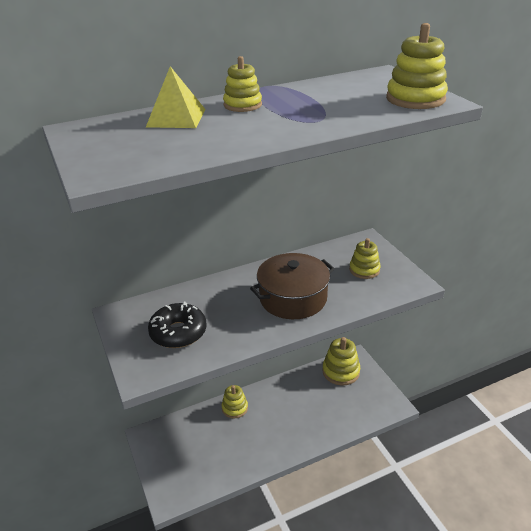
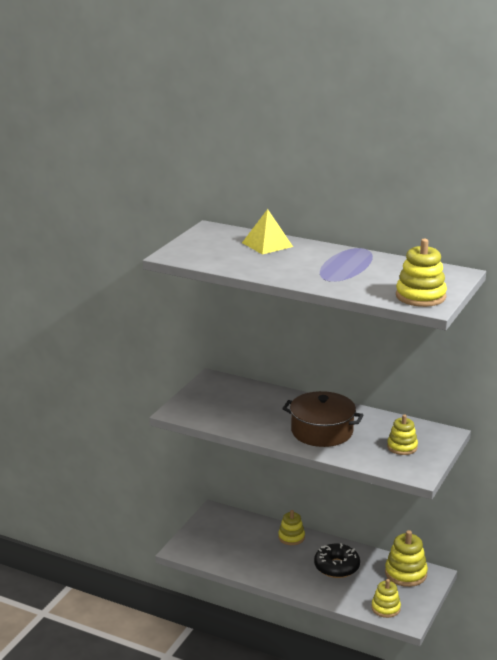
camera: 50 degrees right, 10 degrees down
(178, 332) = (226, 406): black donut -> black donut (336, 567)
(242, 105) = (317, 253): yellow stacking toy -> yellow stacking toy (385, 608)

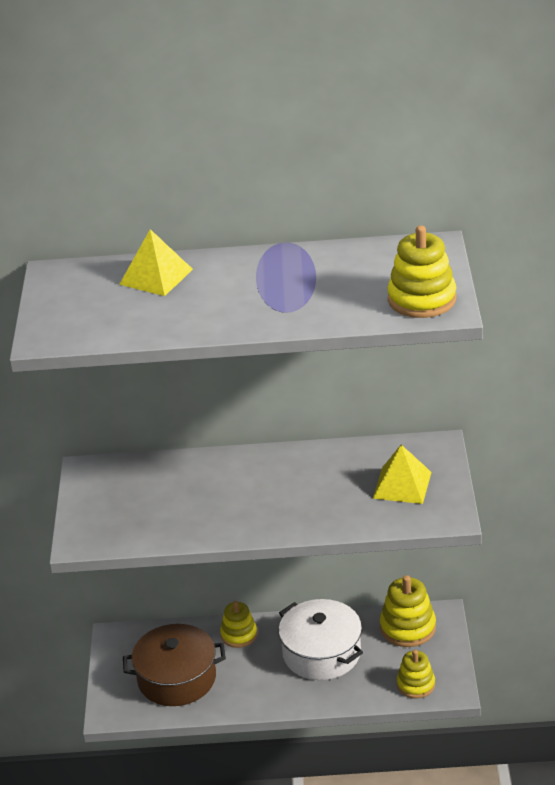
camera: 25 degrees left, 10 degrees up
(322, 431) = (289, 499): brown pot -> brown pot (177, 678)
(336, 567) = (321, 653): black donut -> white pot
(402, 447) = (402, 485): yellow stacking toy -> yellow pyramid

